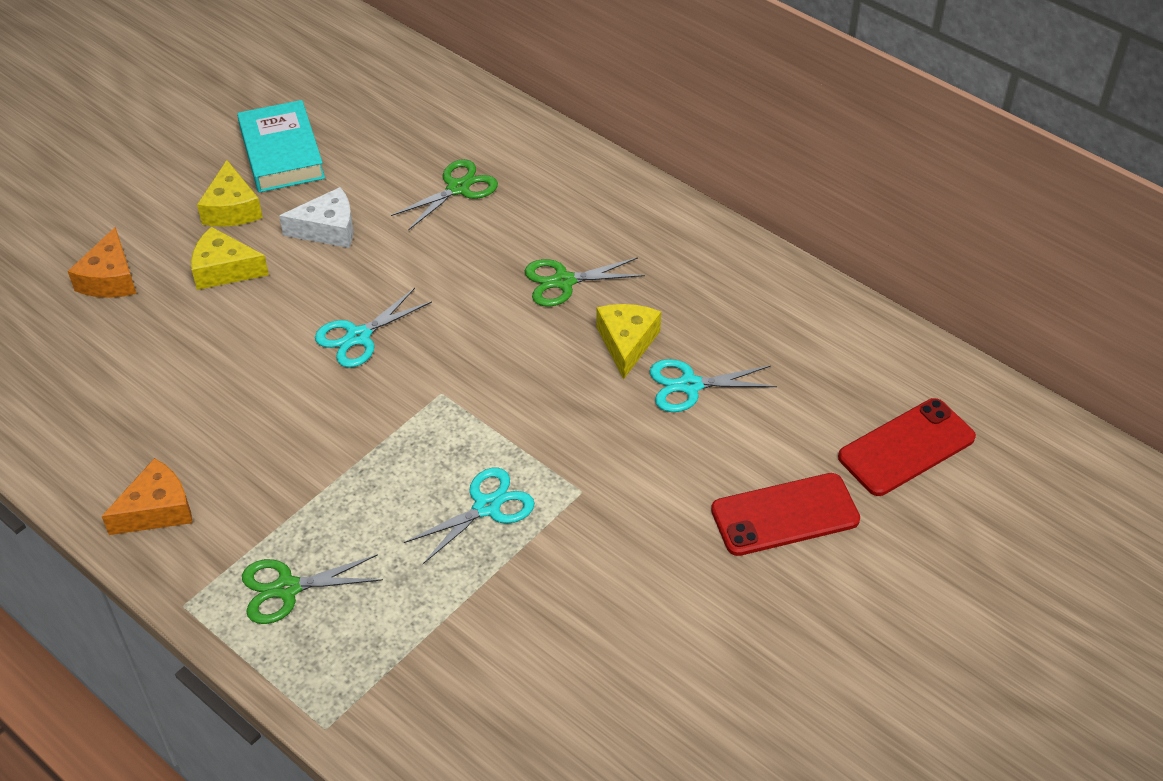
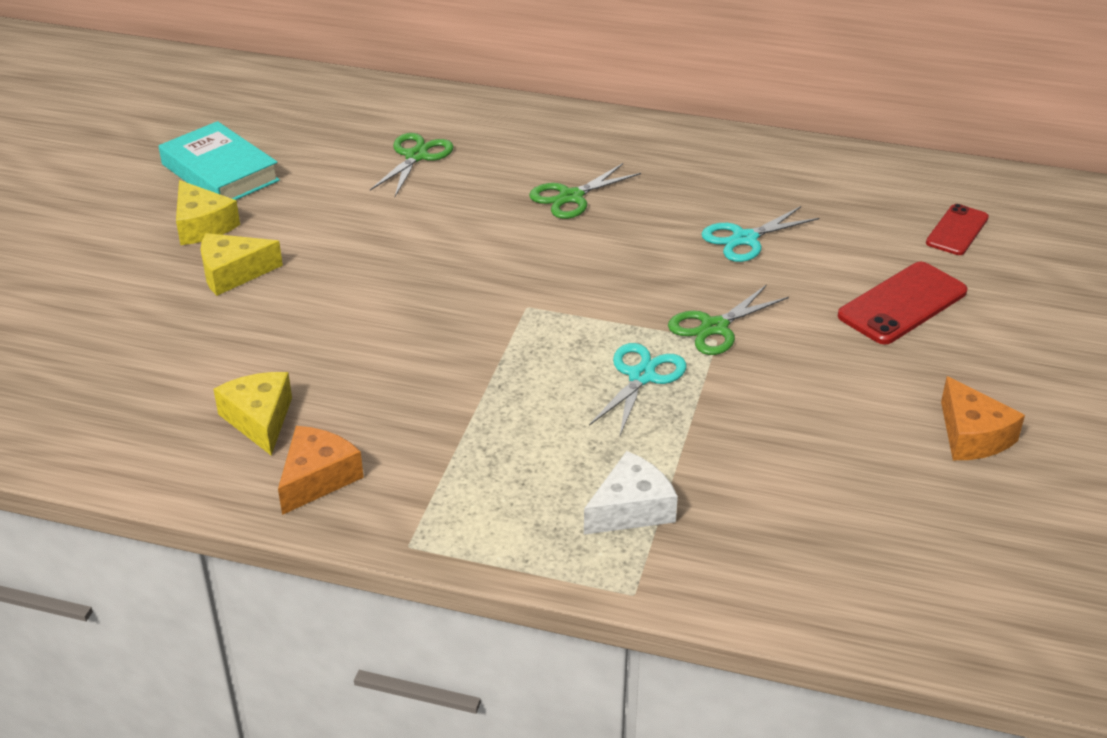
camera: 25 degrees left, 10 degrees down
(110, 279) = (115, 311): orange cheese -> orange cheese (972, 436)
(287, 588) = (504, 498): green scissors -> green scissors (714, 327)
(328, 229) = (314, 216): white cheese -> white cheese (631, 509)
(358, 336) = (412, 287): turquoise scissors -> none
(626, 343) = (664, 225): yellow cheese -> yellow cheese (259, 420)
(906, 447) = (957, 230): red phone -> red phone, size x0.64

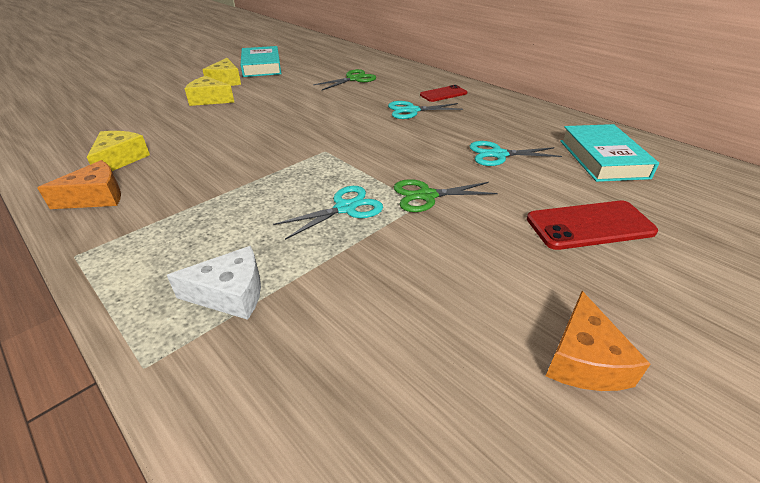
camera: 30 degrees right, 0 degrees up
(571, 197) = (412, 110): green scissors -> turquoise scissors
(863, 206) = (602, 159): none -> turquoise book
(957, 230) = (673, 192): red phone -> red phone (443, 94)

